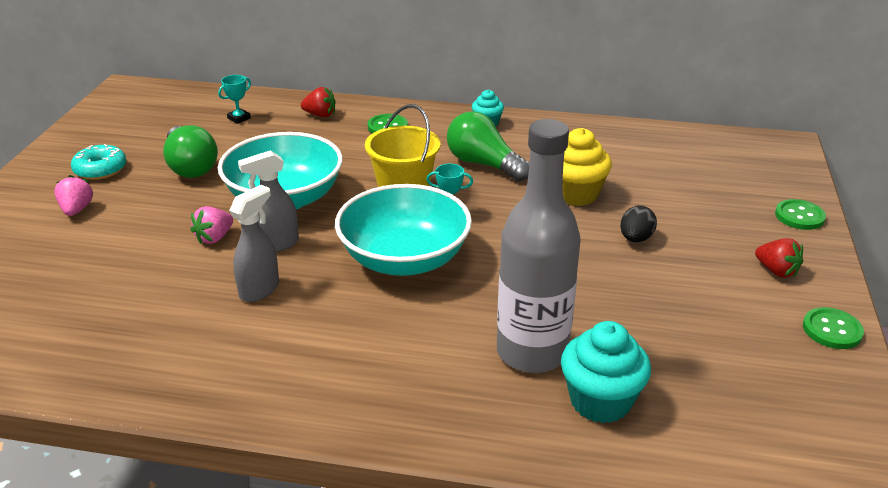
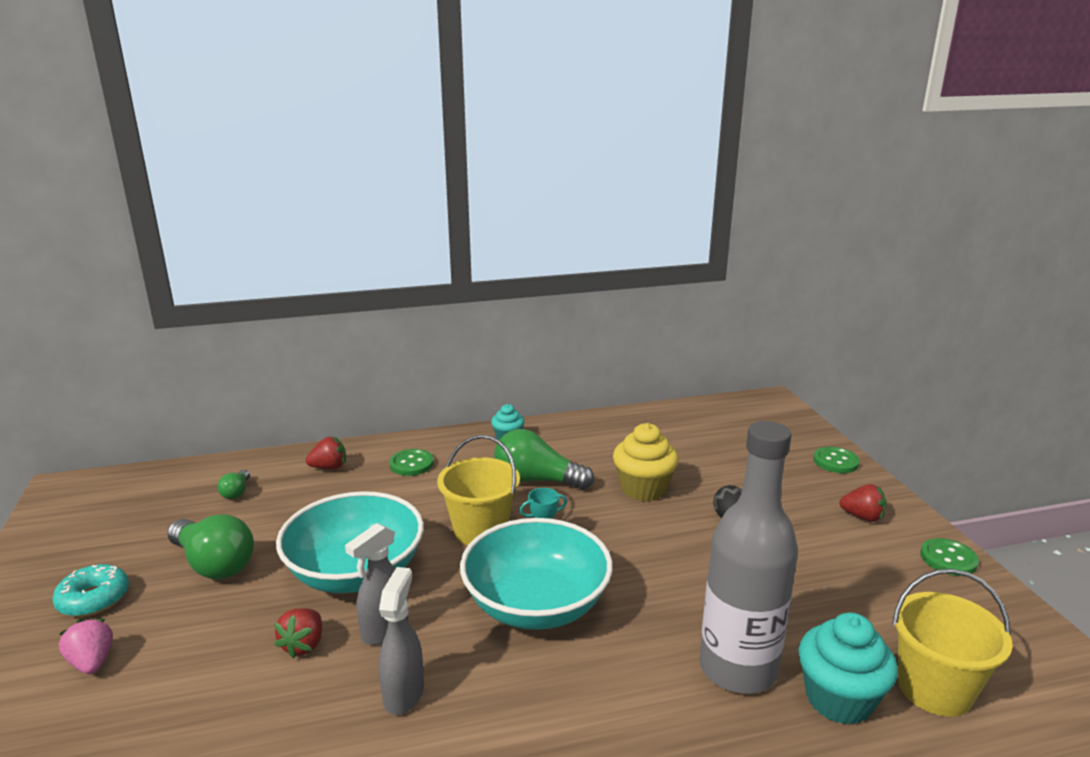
camera: 25 degrees left, 10 degrees down
(214, 238) = (303, 645): pink strawberry -> red strawberry
(239, 118) = (236, 492): turquoise trophy -> green light bulb
(700, 422) = (934, 689): none -> yellow bucket

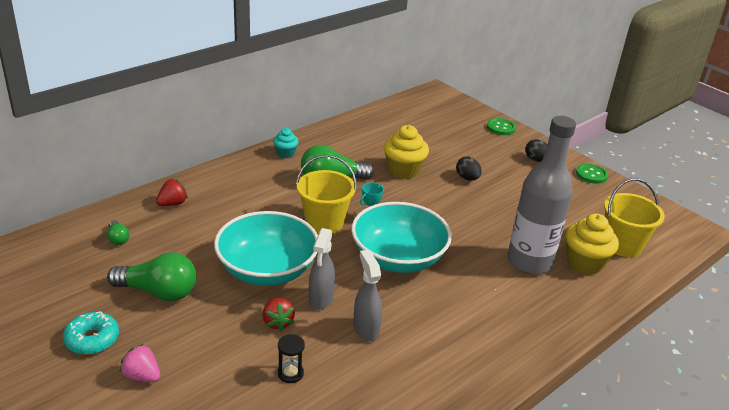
camera: 30 degrees left, 10 degrees up
(251, 723) = (290, 373): none -> black hourglass
(411, 464) = (233, 187): green button -> none
(839, 699) = (585, 263): turquoise cupcake -> yellow cupcake
(862, 517) = (536, 160): red strawberry -> black egg

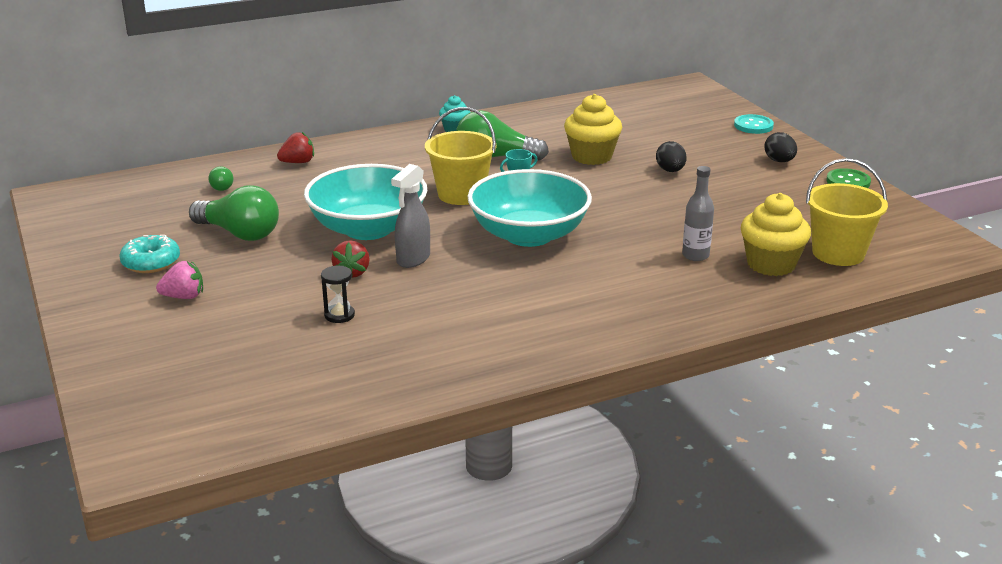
camera: 20 degrees right, 5 degrees down
(142, 376) = (184, 297): pink strawberry -> pink strawberry turned 120 degrees clockwise
(366, 329) = (448, 290): grey spray bottle -> none
(501, 128) = (753, 126): green button -> turquoise button
(529, 262) = (695, 255): grey bottle -> grey bottle, size x0.46

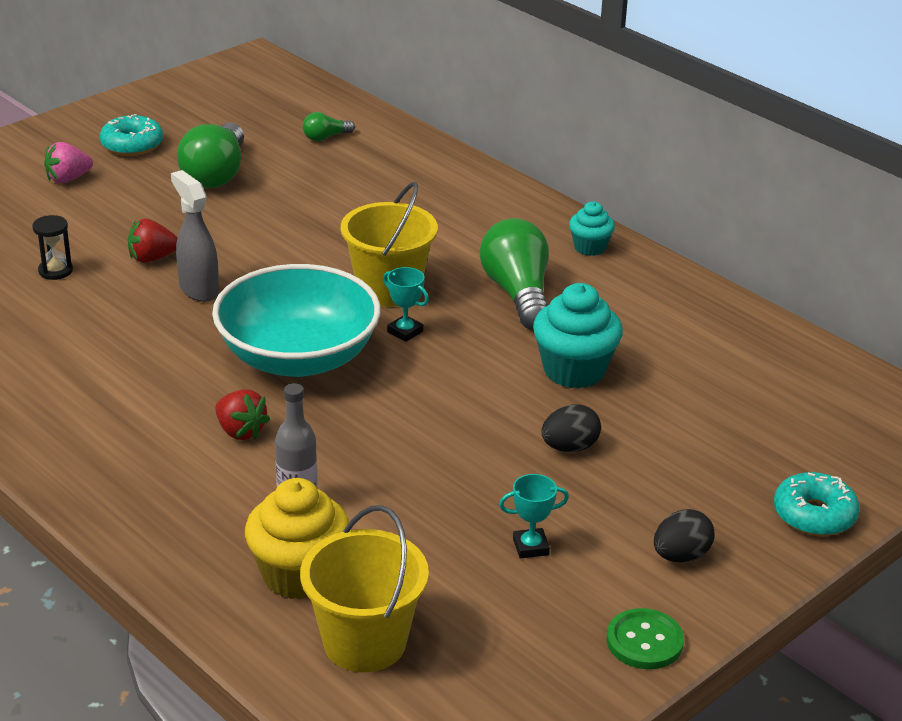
camera: 70 degrees right, 5 degrees up
(184, 297) = (68, 179): pink strawberry -> pink strawberry turned 90 degrees clockwise
(298, 162) = (415, 165): red strawberry -> red strawberry (240, 431)
(368, 228) = (263, 245): turquoise bowl -> none
(413, 259) = (198, 289): grey spray bottle -> grey spray bottle turned 45 degrees clockwise
(591, 156) = (574, 370): yellow cupcake -> turquoise cupcake
(753, 126) = (814, 515): turquoise button -> turquoise donut
(761, 196) = (530, 547): none -> turquoise trophy

